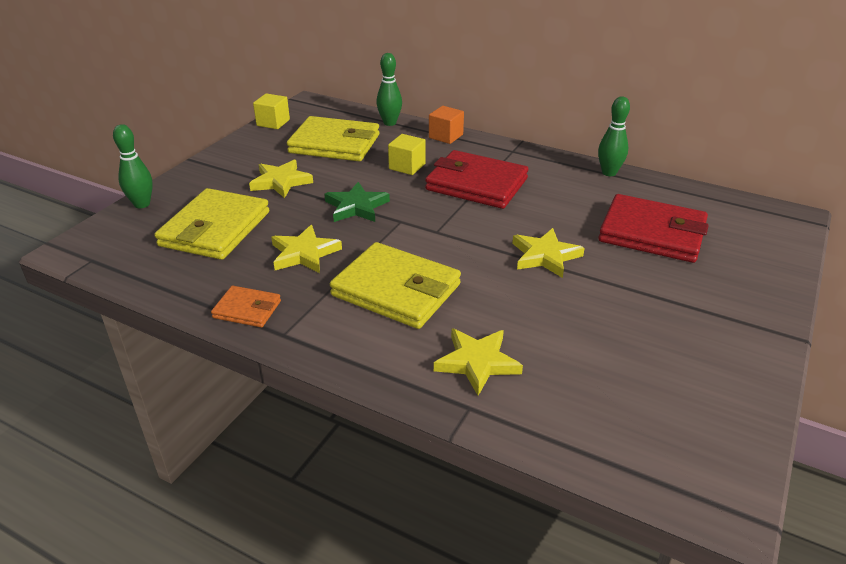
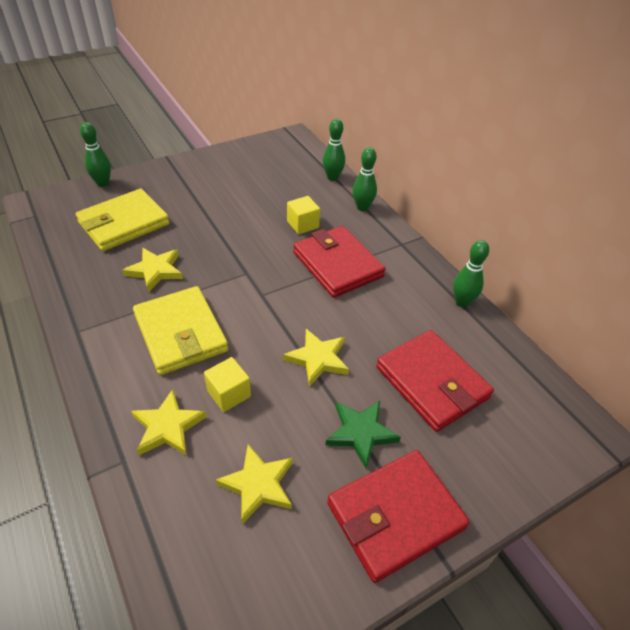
camera: 30 degrees right, 10 degrees up
(247, 309) = (77, 299): orange wallet -> none
(273, 123) = (250, 145): yellow cube -> yellow cube (229, 393)
(281, 182) = (203, 201): yellow star -> yellow star (258, 485)
(334, 144) = (272, 182): yellow wallet -> none
(356, 207) = (229, 246): green star -> green star (360, 433)
(446, 136) = (362, 207): orange cube -> green bowling pin
(731, 328) = (395, 515): none -> red wallet

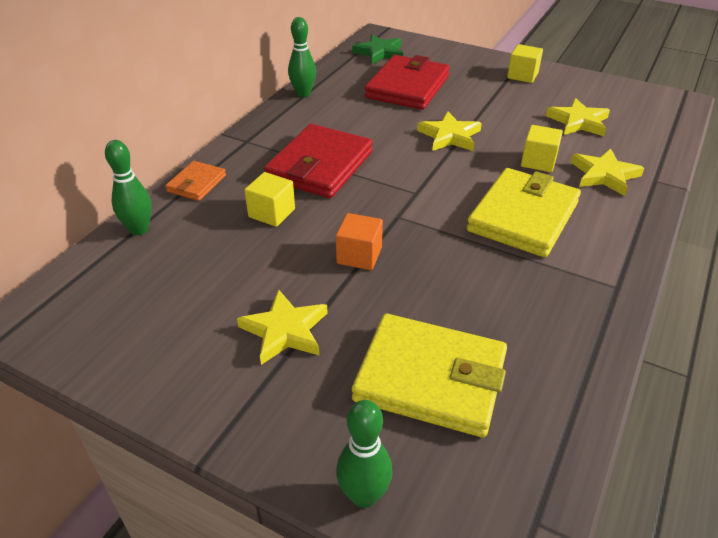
camera: 120 degrees left, 5 degrees down
(155, 270) = (473, 285): yellow star -> yellow star (285, 330)
(228, 240) = (359, 255): none -> orange cube
(360, 433) = (487, 100): green star -> green star (379, 53)
(362, 207) = (196, 183): green bowling pin -> orange wallet
(395, 515) = (522, 75): red wallet -> yellow cube

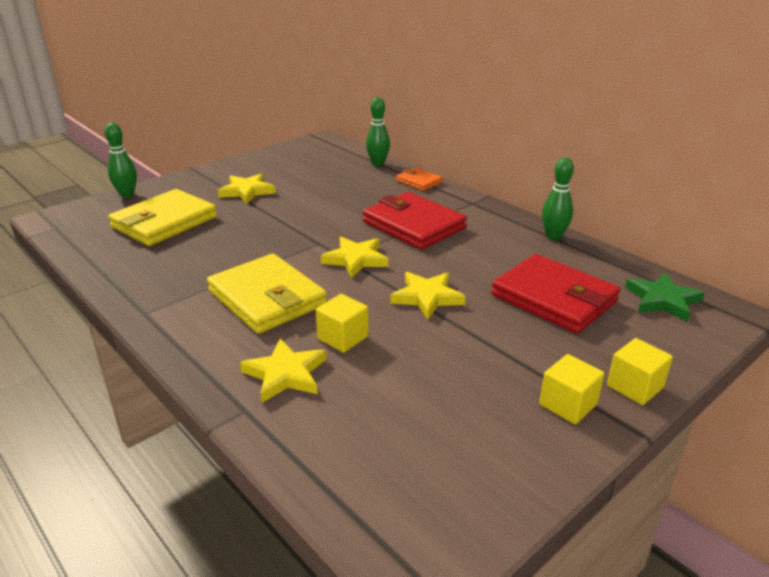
camera: 110 degrees right, 10 degrees down
(271, 213) = (363, 200): yellow cube -> yellow cube (635, 386)
(359, 255) = (288, 221): orange cube -> none
(578, 122) = (409, 404): yellow star -> yellow star (356, 259)

